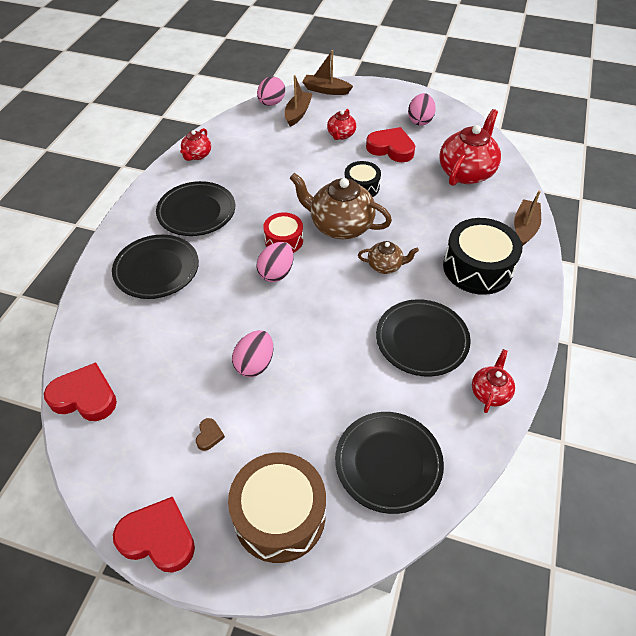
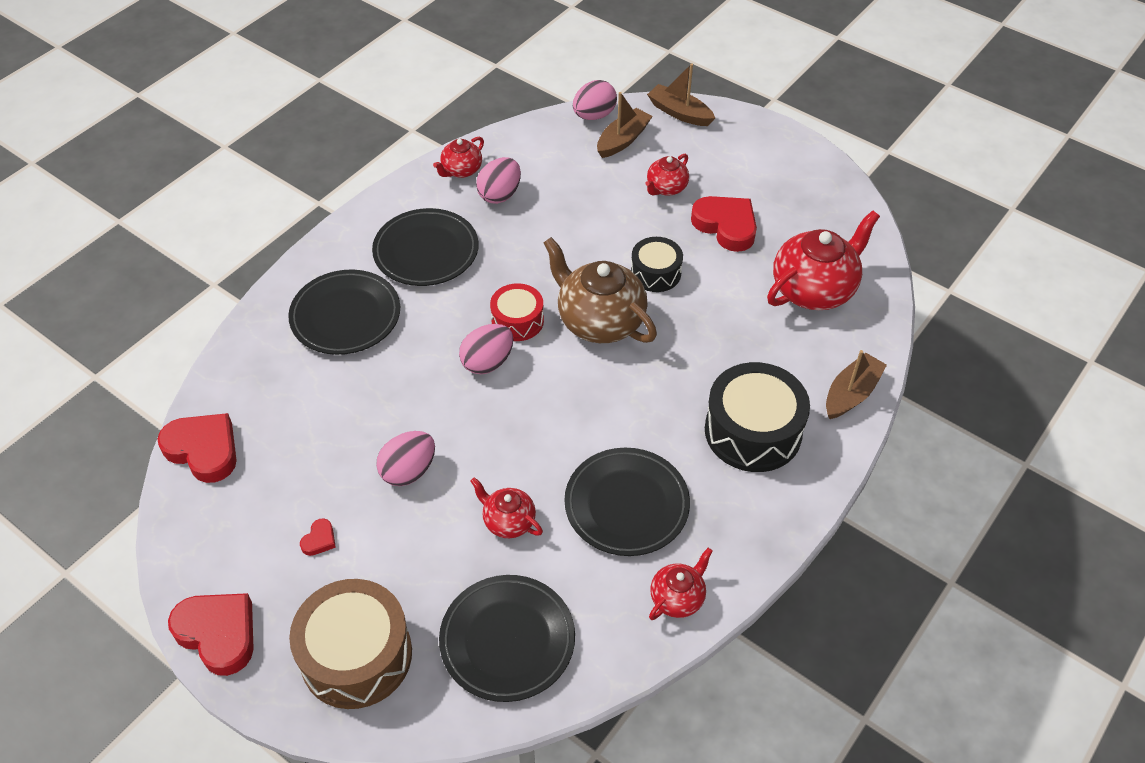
camera: 20 degrees right, 0 degrees up
(209, 436) = (319, 540): brown heart -> red heart
(345, 377) = (508, 521): none -> red teapot
(385, 266) = (631, 393): brown teapot -> none
(420, 120) = (790, 193): pink egg -> pink egg (500, 194)

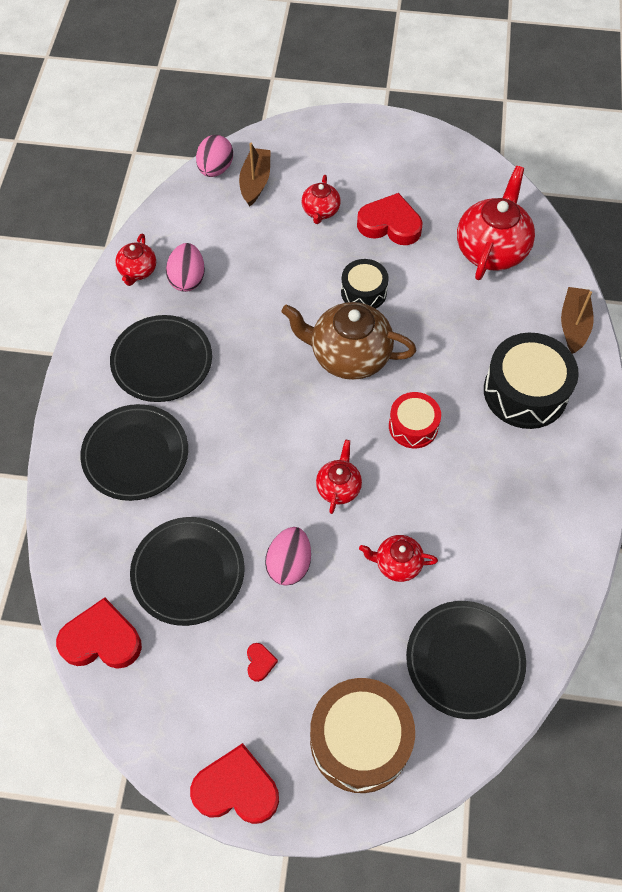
camera: 30 degrees left, 10 degrees up
(487, 362) = (285, 436): pink egg -> none
(517, 321) = (283, 387): red drum -> red drum (413, 426)
(626, 505) = (475, 501): black plate -> black plate (188, 572)
(678, 598) = (562, 556): red teapot -> red teapot (338, 487)
(679, 113) = (284, 136): brown boat -> none

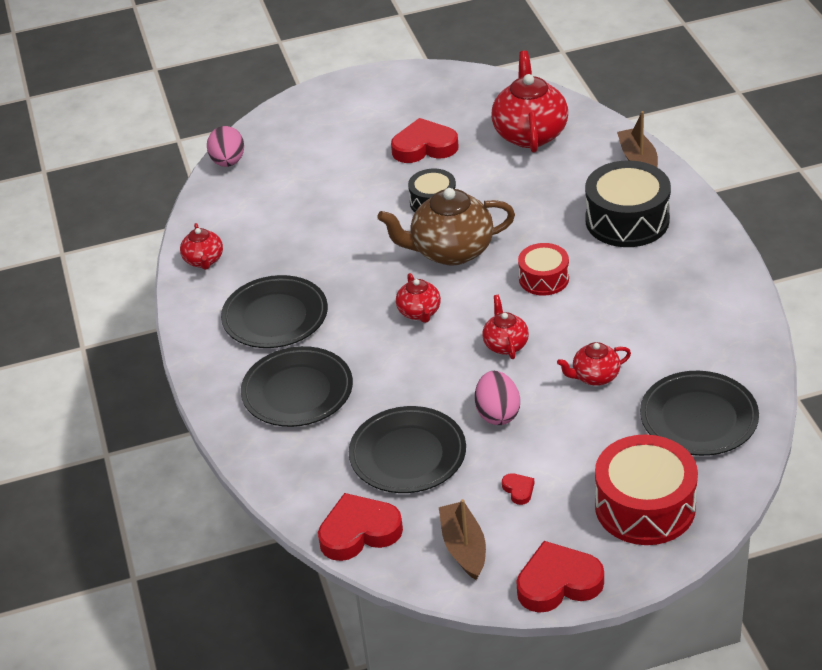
camera: 20 degrees left, 20 degrees down
(187, 279) = (257, 250): pink egg -> none
(255, 182) = (274, 159): brown boat -> brown boat (464, 547)
(320, 211) = (352, 159): red teapot -> red teapot (419, 312)
(360, 740) = (645, 506): brown drum -> red drum

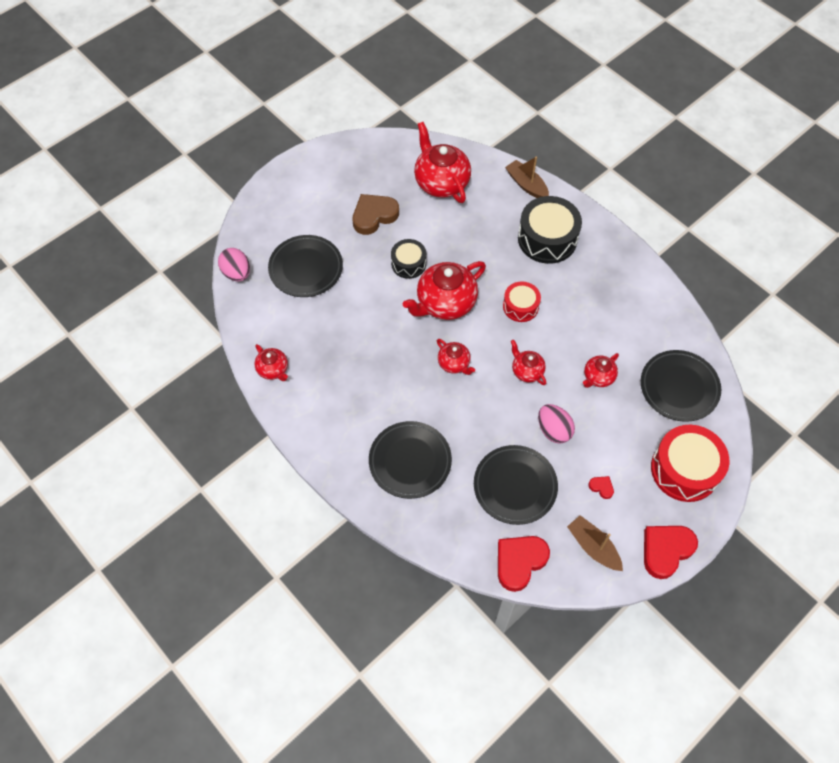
camera: 30 degrees left, 20 degrees up
(275, 317) = (356, 402): black plate -> black plate (306, 268)
(424, 147) = (374, 216): red heart -> brown heart
(450, 251) = (445, 303): brown teapot -> red teapot

